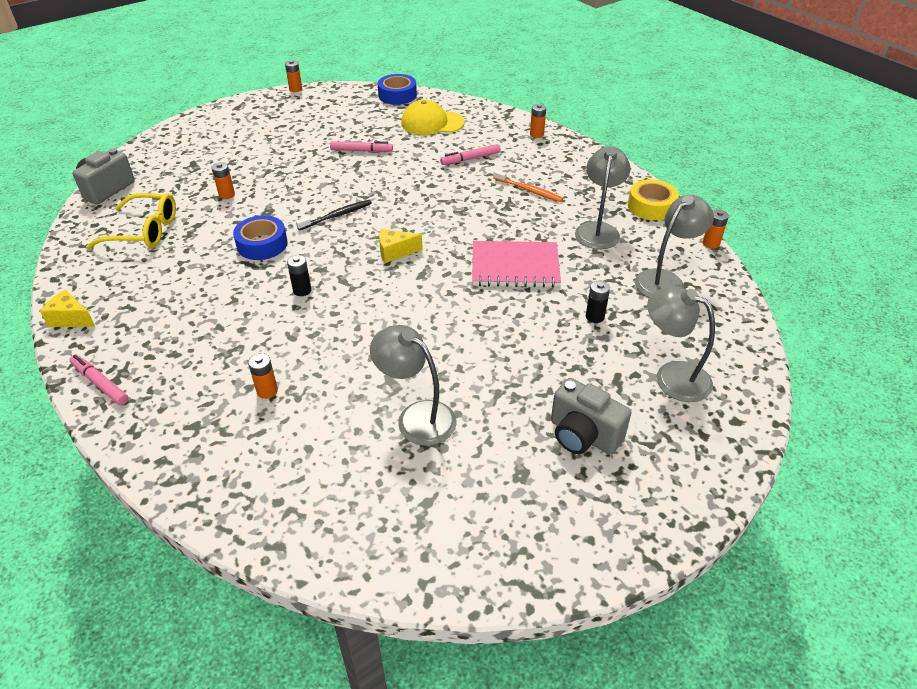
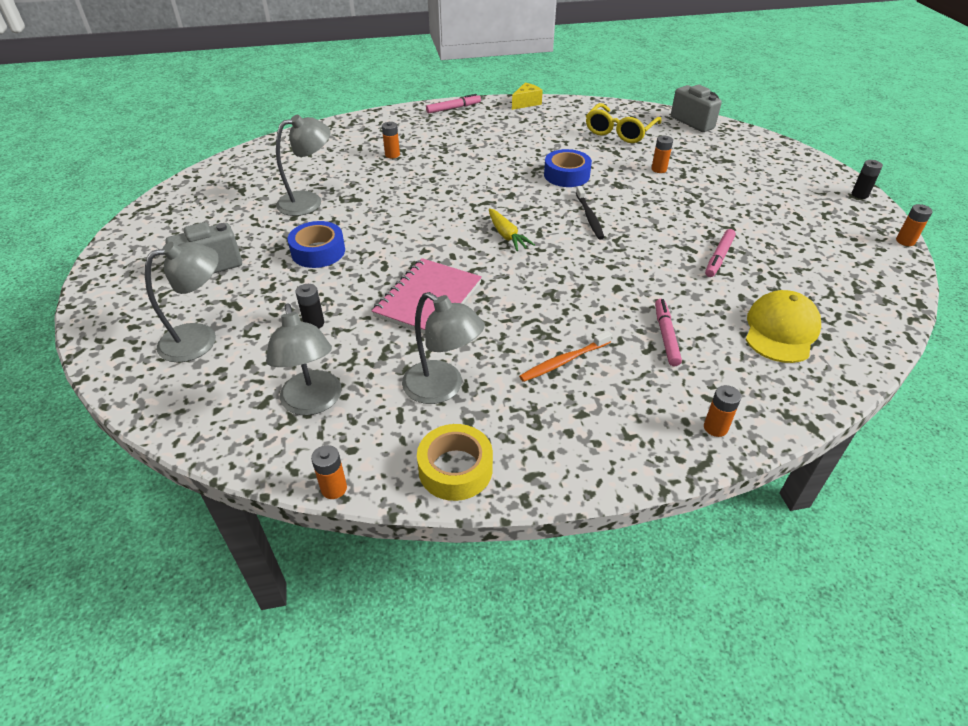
camera: 115 degrees right, 0 degrees up
(302, 290) = (488, 182): black battery -> black battery (859, 195)
(395, 252) = (507, 235): yellow cheese -> yellow carrot
(397, 95) = (880, 321): blue tape -> blue tape (318, 251)

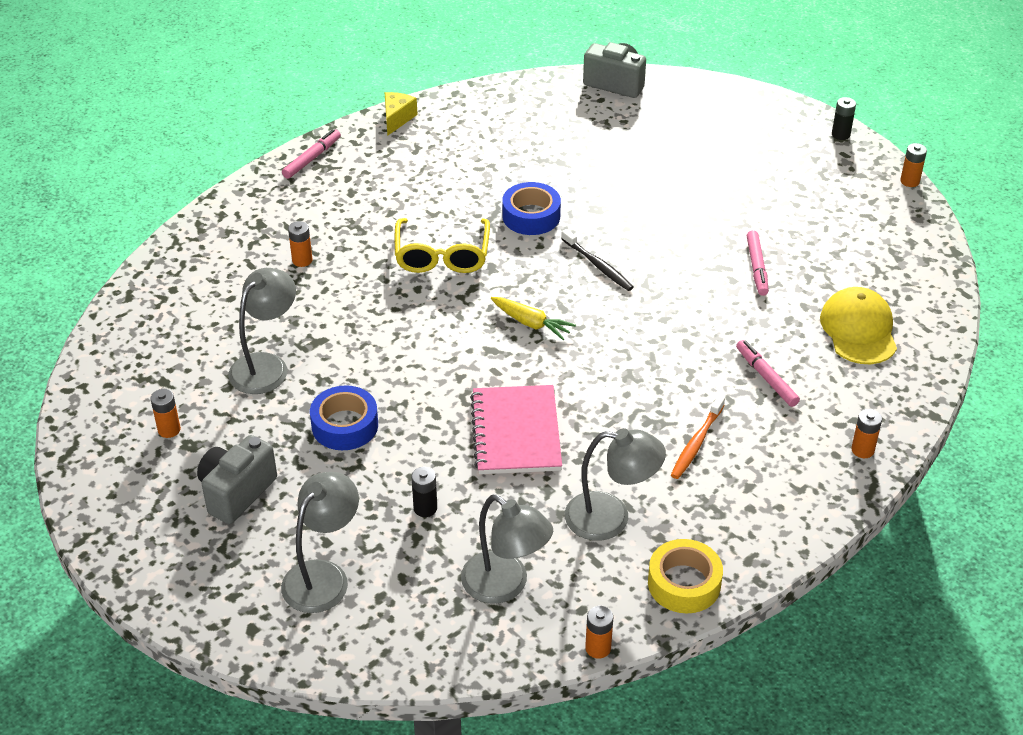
camera: 30 degrees left, 0 degrees up
(619, 131) = (542, 128): yellow glasses -> yellow glasses (442, 255)
(659, 169) = (624, 171): orange battery -> orange battery (169, 430)

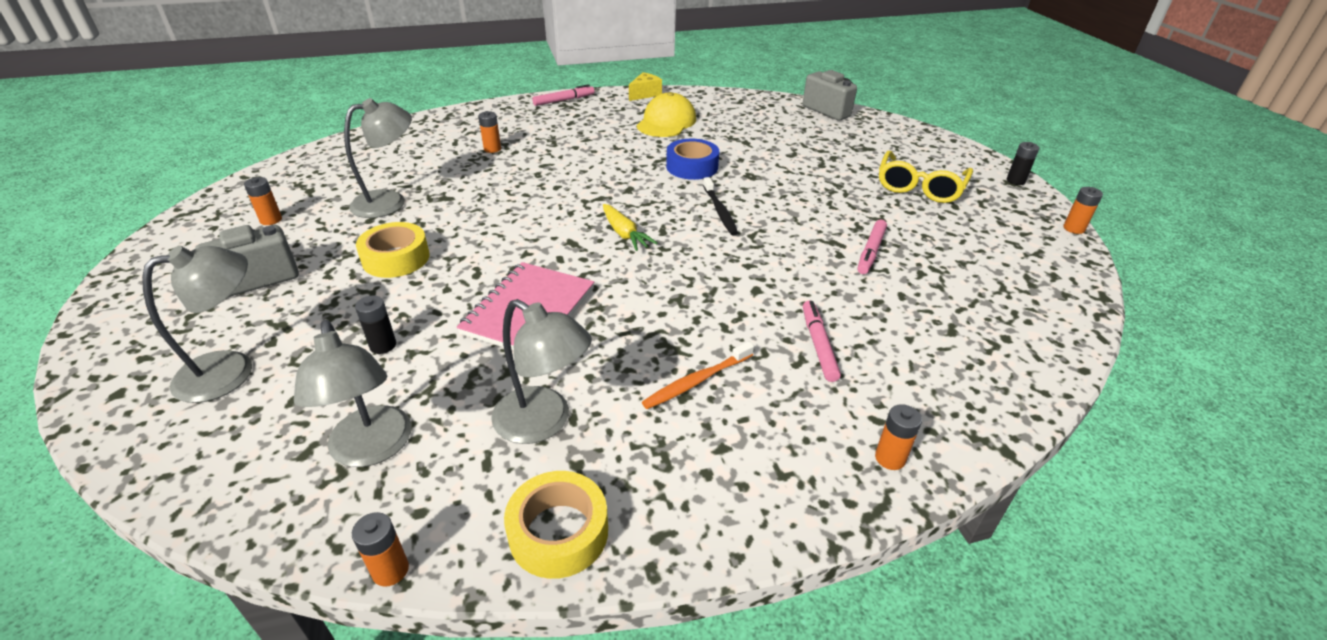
camera: 25 degrees right, 5 degrees down
(345, 425) = (396, 258): blue tape -> yellow tape
(442, 255) = (597, 172): yellow glasses -> yellow glasses (920, 187)
(858, 330) = (952, 333): yellow cap -> yellow cap (666, 122)

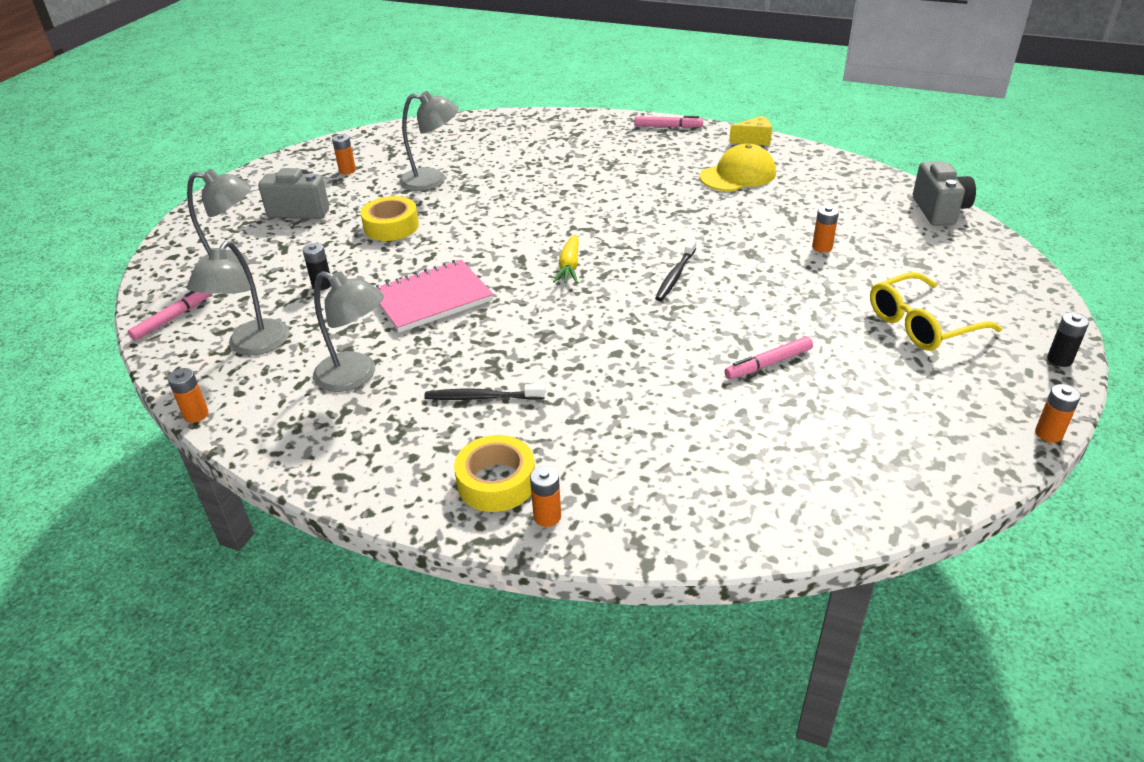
camera: 40 degrees right, 0 degrees up
(492, 149) = (553, 158): orange battery -> orange battery (822, 247)
(544, 422) = (356, 376): grey lamp -> grey lamp turned 45 degrees counterclockwise
(558, 532) = (292, 442): yellow tape -> yellow tape (496, 482)
(692, 167) = (704, 226): blue tape -> none
(696, 381) = (481, 397): orange toothbrush -> black toothbrush
(818, 345) = (607, 416): pink marker -> pink marker (173, 318)

